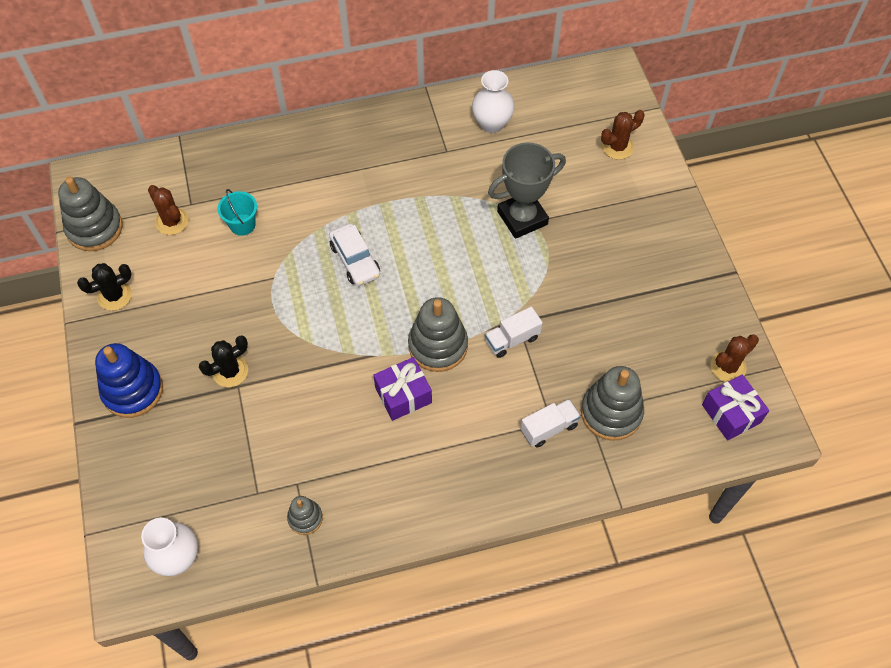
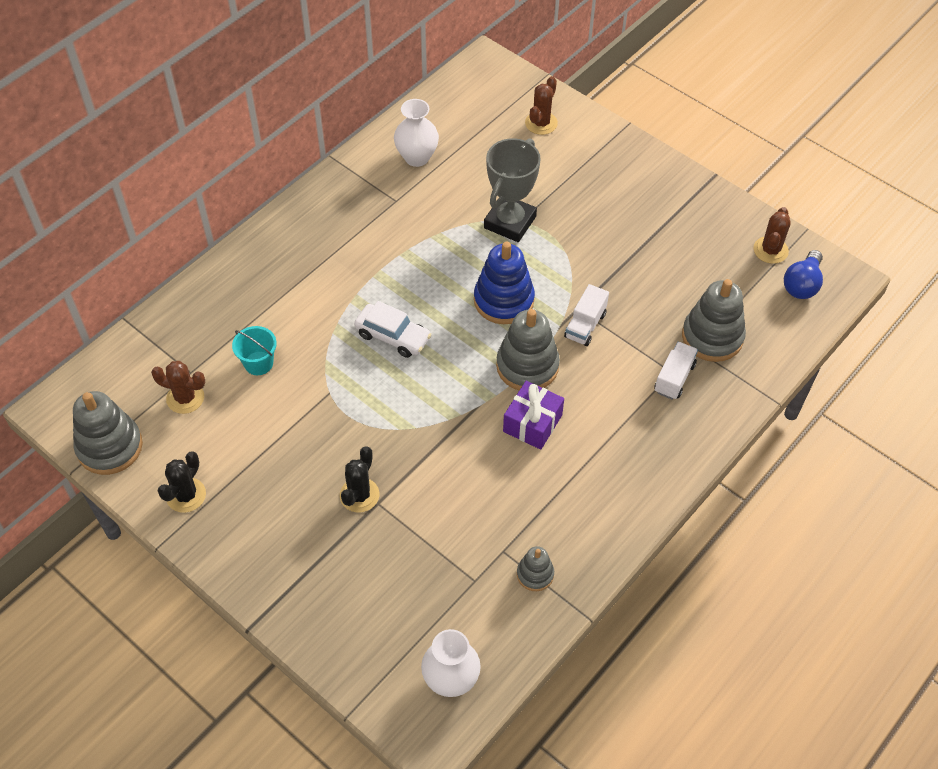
camera: 35 degrees left, 5 degrees down
(133, 390) = (279, 566): blue stacking toy -> blue stacking toy (503, 300)
(731, 413) = (802, 284): purple gift -> blue light bulb

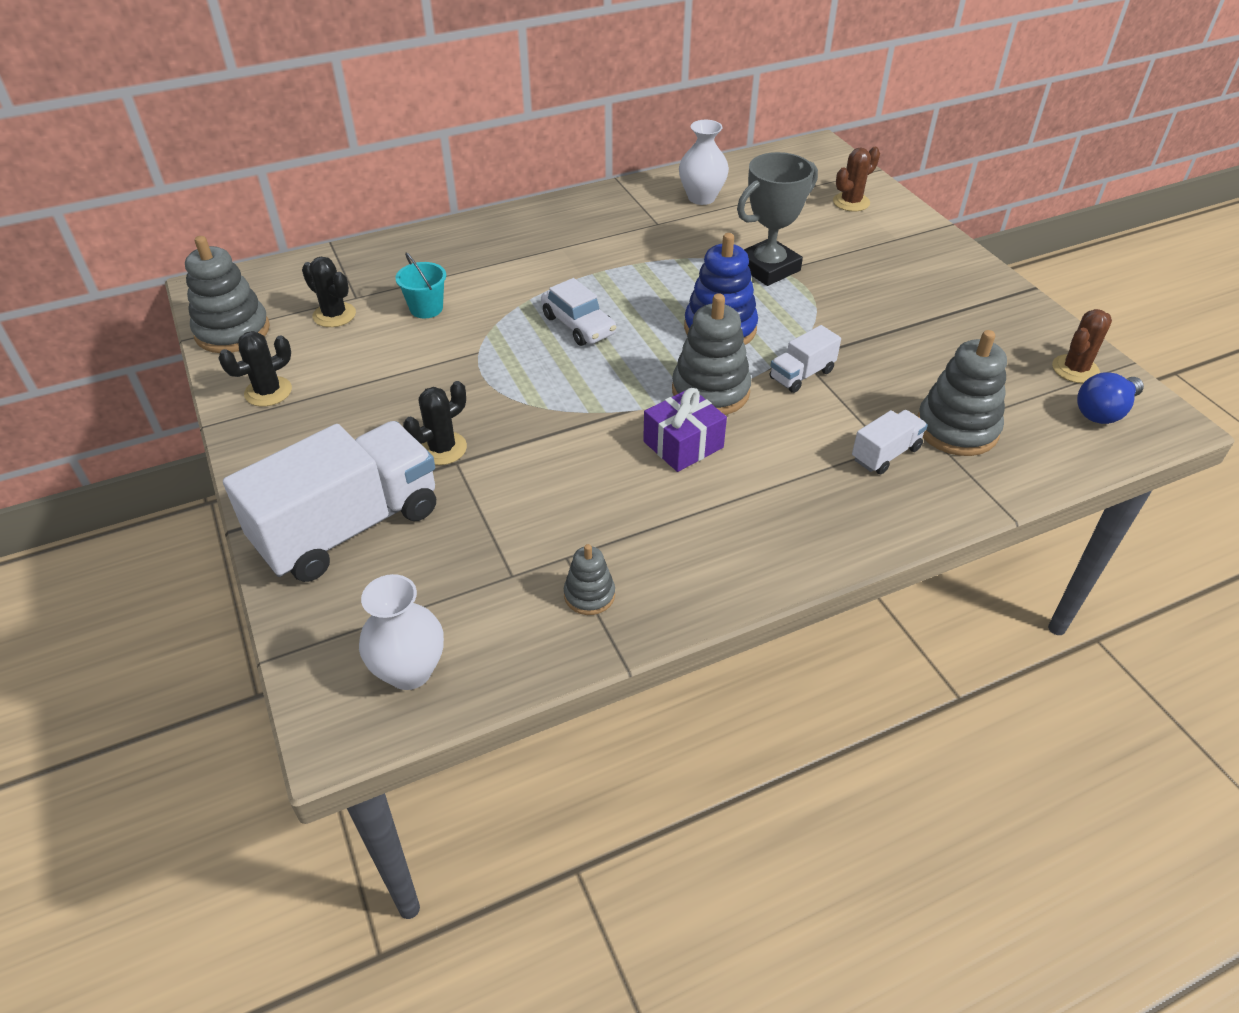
camera: 25 degrees right, 10 degrees down
(185, 398) = (334, 315): brown cactus -> black cactus
(335, 589) = (349, 527): none -> white truck

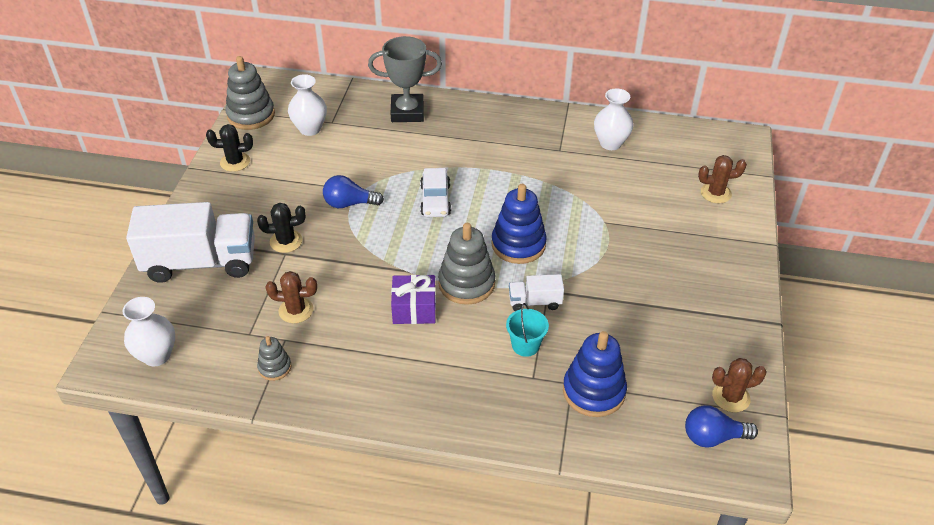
camera: 35 degrees right, 0 degrees up
(334, 315) = (310, 129): black cactus -> white vase
(426, 308) = (362, 147): turquoise bucket -> turquoise bucket (525, 345)
(478, 372) = (349, 203): none -> blue light bulb
(543, 517) = (296, 310): none -> brown cactus
(768, 268) = (597, 217): grey trophy -> grey trophy (407, 112)
(886, 454) = (528, 382): white truck -> none
(957, 429) = (593, 391): grey stacking toy -> blue stacking toy

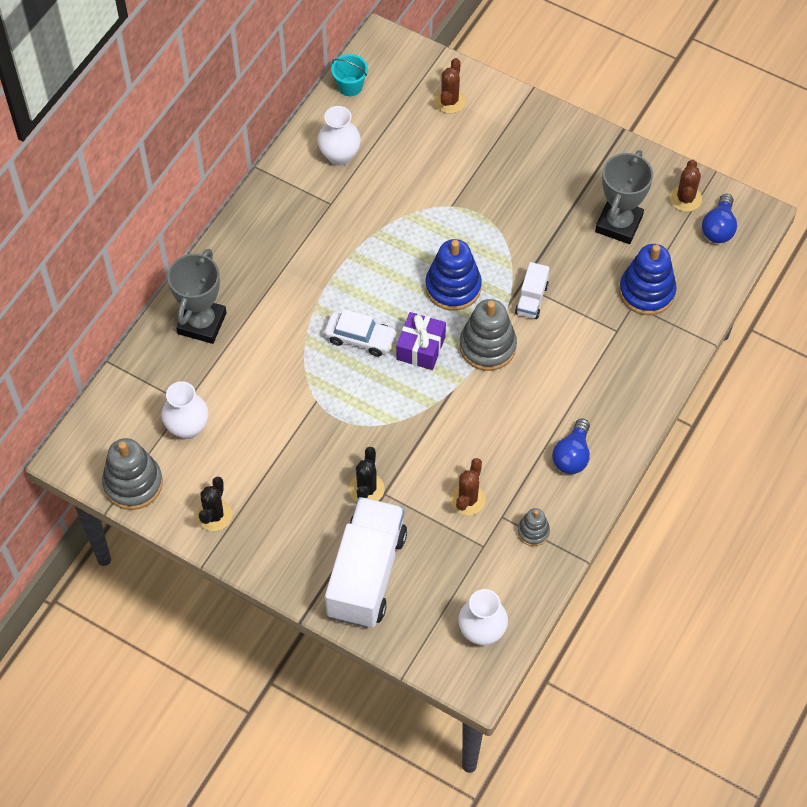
camera: 70 degrees left, 15 degrees up
(349, 203) = (332, 418): blue light bulb -> blue light bulb (572, 455)
(414, 309) = (503, 399): purple gift -> purple gift (421, 348)
(525, 345) = (579, 324): turquoise bucket -> turquoise bucket (350, 86)
(662, 348) = (618, 224): none -> grey trophy

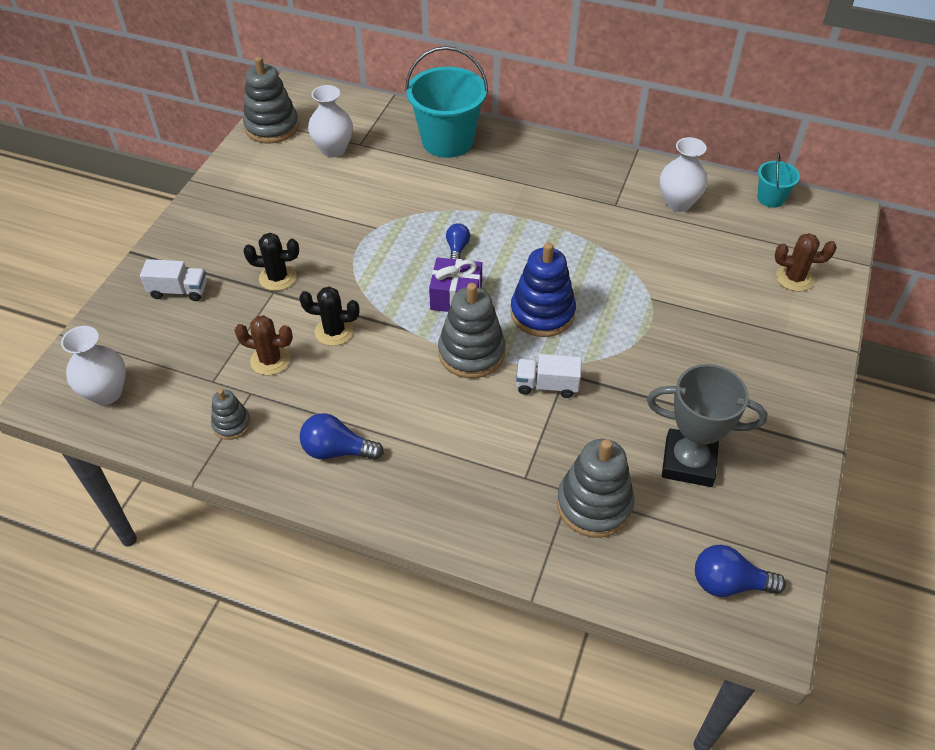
camera: 80 degrees right, 10 degrees down
(202, 323) = (447, 141): grey trophy -> turquoise bucket
(214, 515) = (242, 179): black cactus -> black cactus (334, 331)
(360, 338) = (457, 249): white car -> blue light bulb
(366, 574) = (179, 291): white truck -> white truck, size x0.45
(646, 292) = (594, 505): blue stacking toy -> grey stacking toy
(685, 198) = (761, 536): brown cactus -> none

